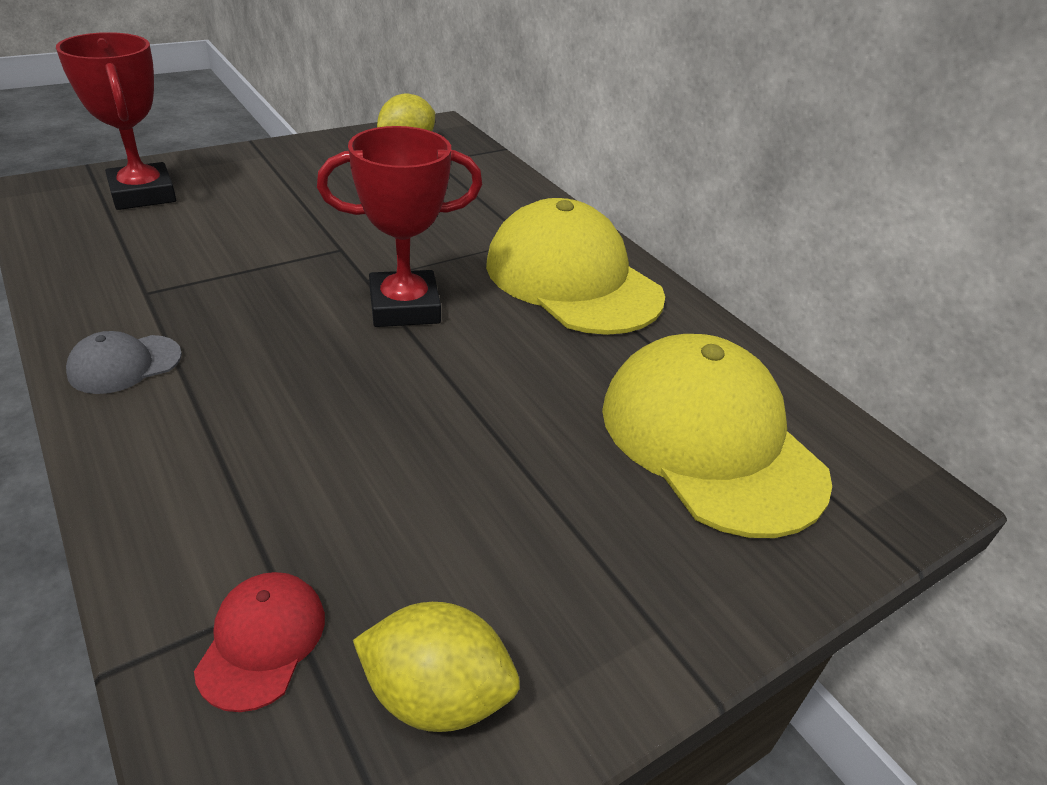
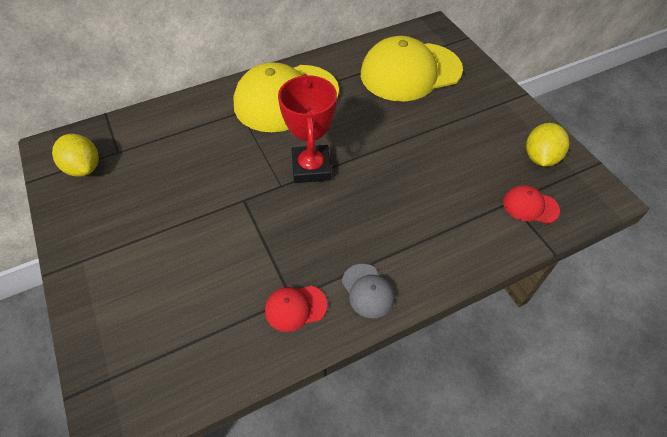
camera: 80 degrees left, 15 degrees up
(126, 296) = (295, 308): none -> red cap
(143, 194) = (141, 334): red trophy -> none

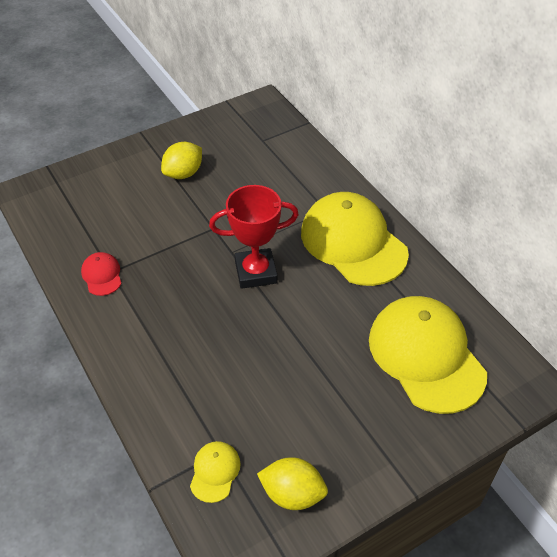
camera: 85 degrees right, 5 degrees down
(84, 168) = (242, 126): yellow lemon -> yellow lemon (183, 173)
(368, 291) = (114, 323): grey cap -> none
(530, 206) = (215, 472): red cap -> yellow cap

